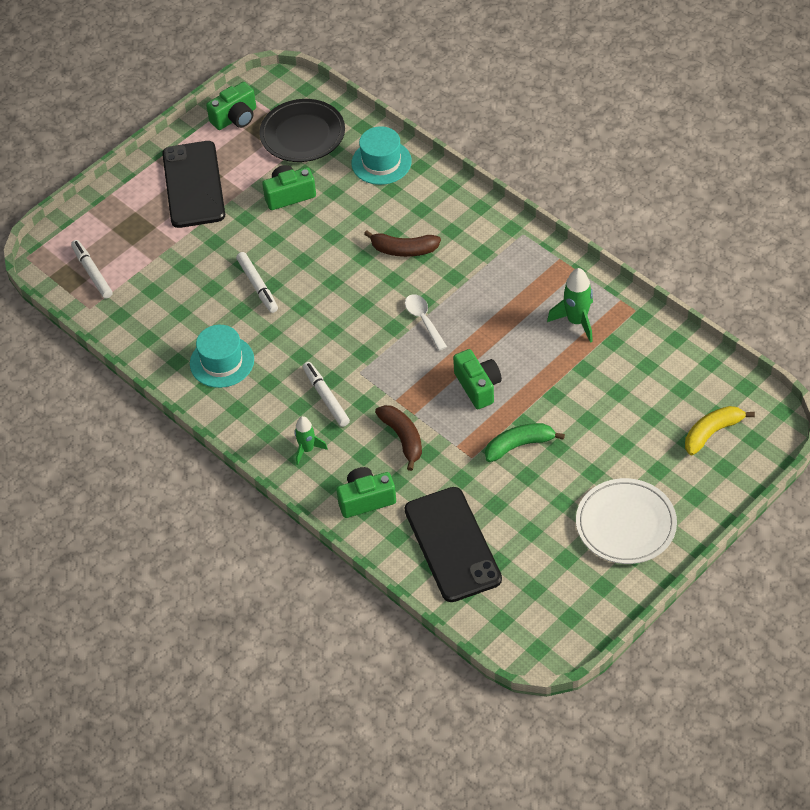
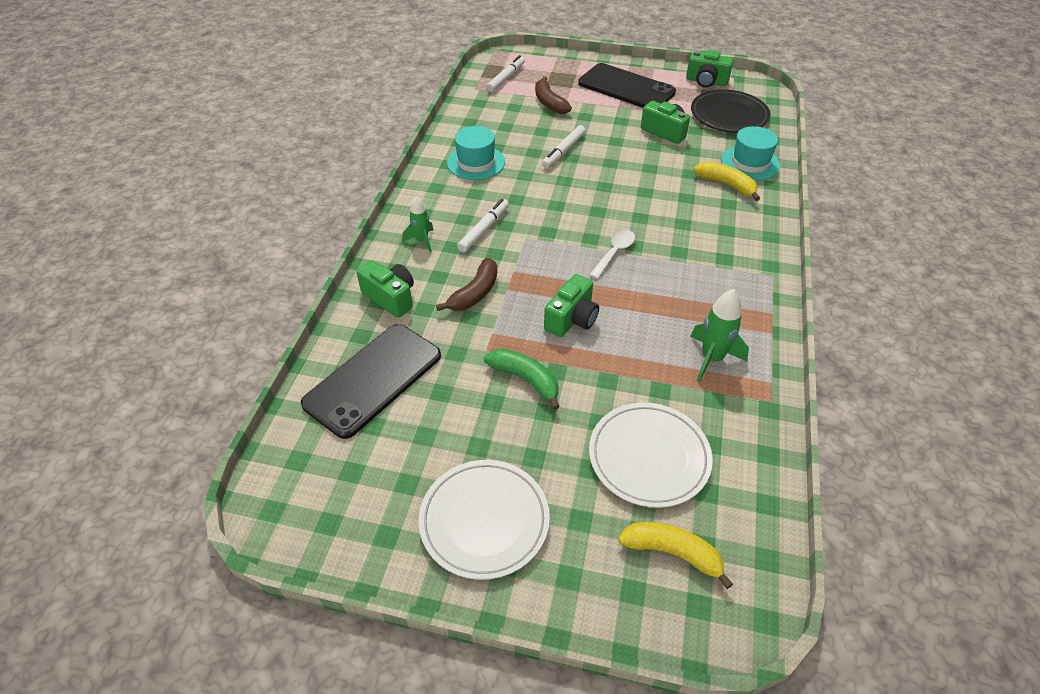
camera: 55 degrees right, 5 degrees down
(194, 185) = (626, 88): black phone -> black phone turned 75 degrees clockwise
(397, 196) = (726, 185): none -> yellow banana
(404, 250) = (676, 211): brown banana -> brown banana (549, 103)
(635, 406) = (649, 457): none -> white plate

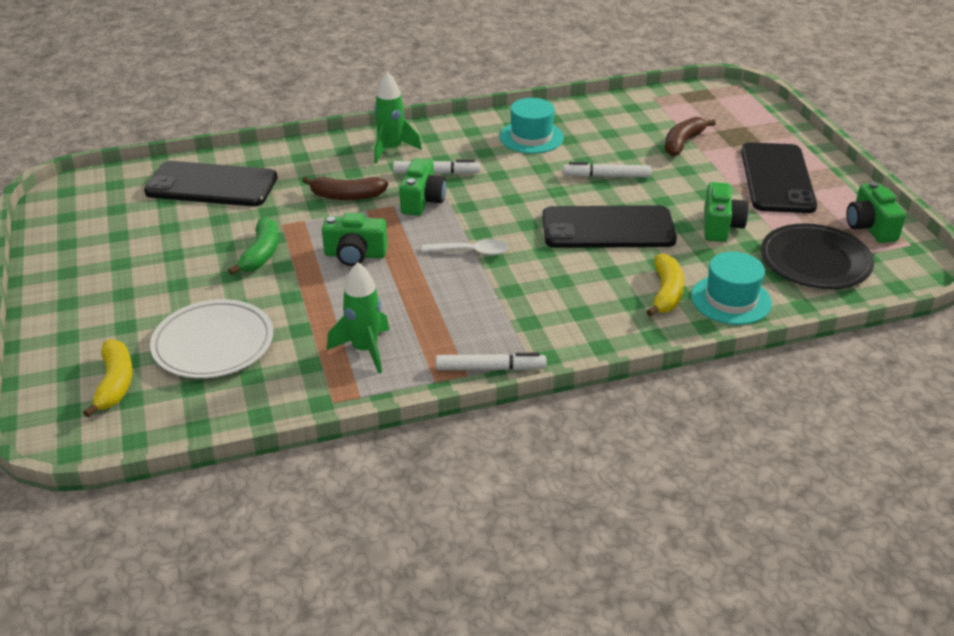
camera: 60 degrees right, 10 degrees down
(390, 298) = (308, 160): green camera -> green camera (422, 201)
(422, 241) = (391, 149): green rocket -> green rocket, size x1.52
(484, 520) = (101, 280): white plate -> none
(506, 78) = (695, 106): white marker -> white marker (490, 368)
(632, 177) = (608, 228): none -> black phone

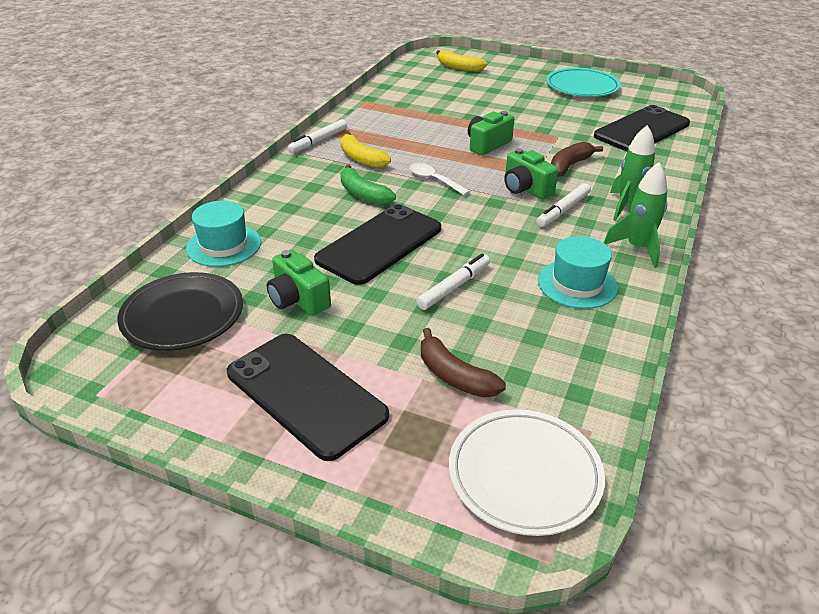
camera: 130 degrees right, 0 degrees up
(106, 257) = (582, 87): none -> turquoise plate
(213, 344) = (456, 90): white plate -> white plate (524, 474)
(261, 254) = (529, 121): green banana -> green banana (363, 194)
(365, 350) = (390, 118): green rocket -> green rocket (637, 248)
(471, 251) = (434, 180): white spoon -> white spoon turned 90 degrees clockwise
(666, 293) = (275, 225): yellow banana -> yellow banana (361, 158)
(682, 143) = (454, 376): brown banana -> brown banana turned 150 degrees clockwise
(870, 227) = (153, 390): green camera -> none

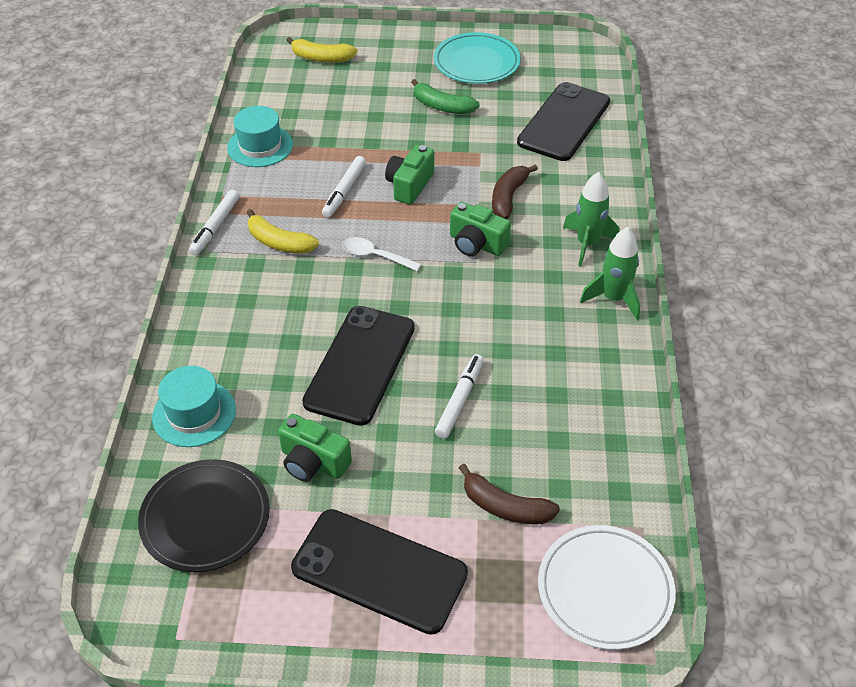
camera: 20 degrees left, 10 degrees up
(363, 194) = (308, 297): green banana -> green banana (442, 106)
(563, 210) = (525, 266): white marker -> white marker (344, 191)
(577, 284) = (573, 362): turquoise hat -> turquoise hat (260, 146)

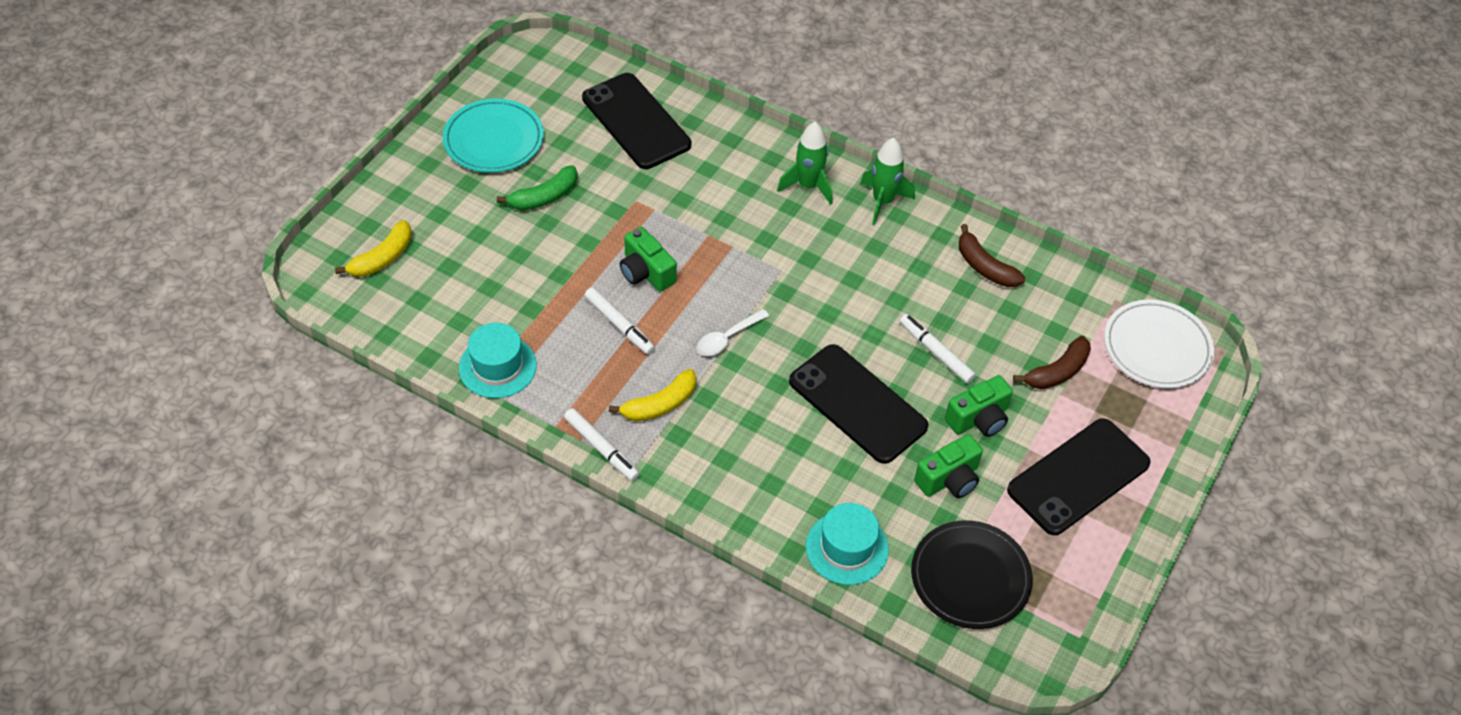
camera: 65 degrees left, 5 degrees up
(476, 244) = (759, 259): green camera -> green camera (979, 419)
(508, 197) = (713, 209): brown banana -> brown banana (984, 267)

